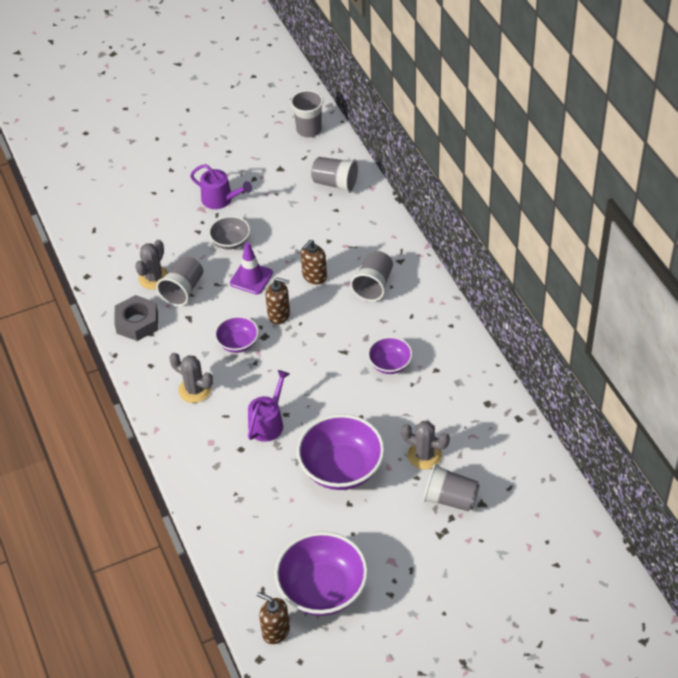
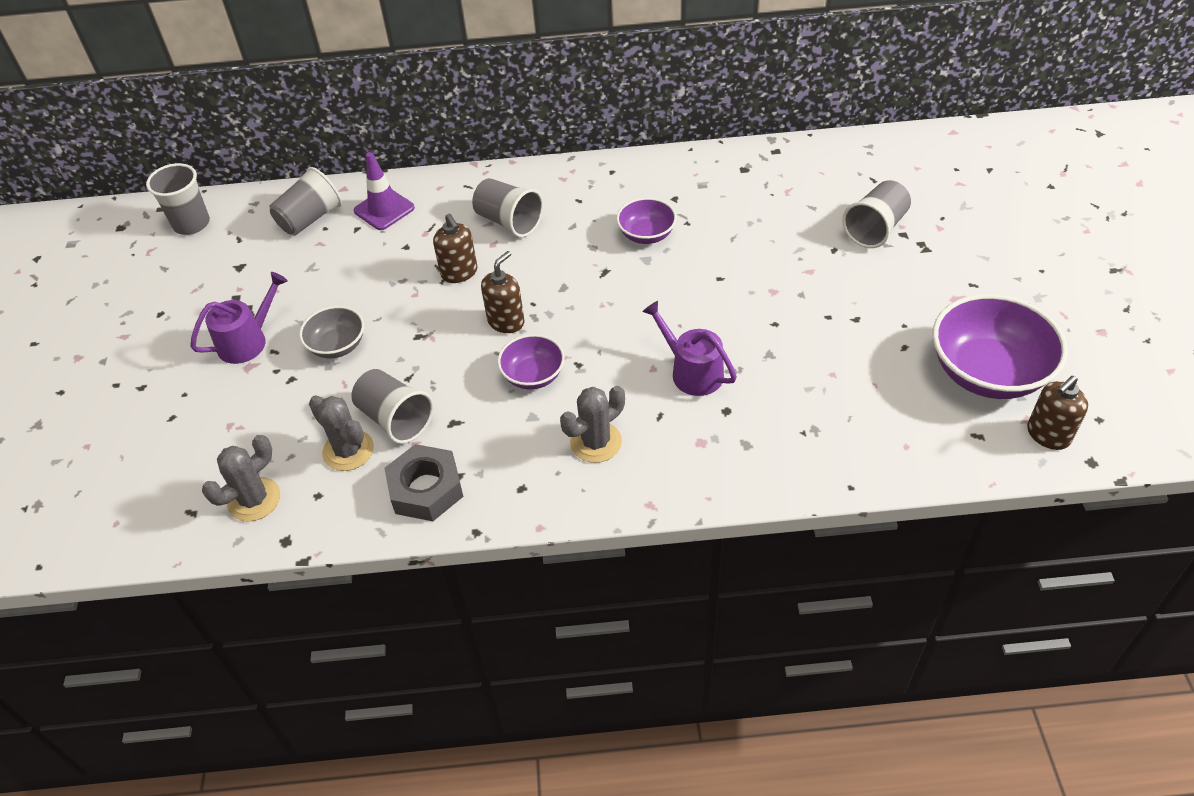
camera: 70 degrees left, 0 degrees up
(251, 278) = (421, 337): purple traffic cone -> purple traffic cone (384, 209)
(341, 468) = (797, 314): purple bowl -> none
(424, 455) = (802, 236): grey cactus -> grey cactus (254, 499)

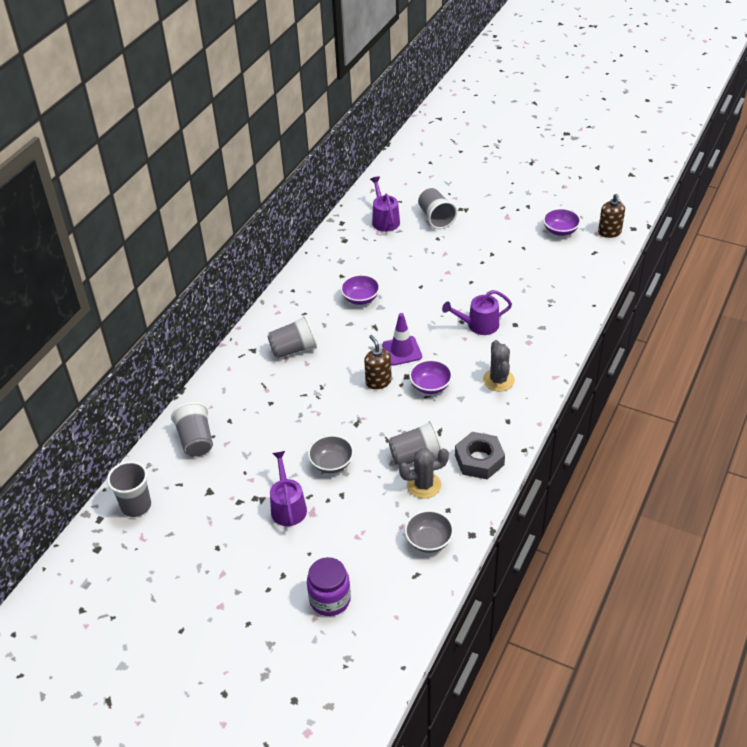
camera: 60 degrees left, 5 degrees down
(120, 446) = (330, 599): none -> purple jar
(254, 499) = (429, 541): grey cactus -> grey bowl
(384, 209) = (224, 401): purple traffic cone -> purple traffic cone (402, 351)
(459, 273) = (318, 387): brown soap dispenser -> none
(820, 184) = (384, 220): none -> purple watering can
(987, 372) = (560, 231): purple bowl -> purple bowl, size x0.54

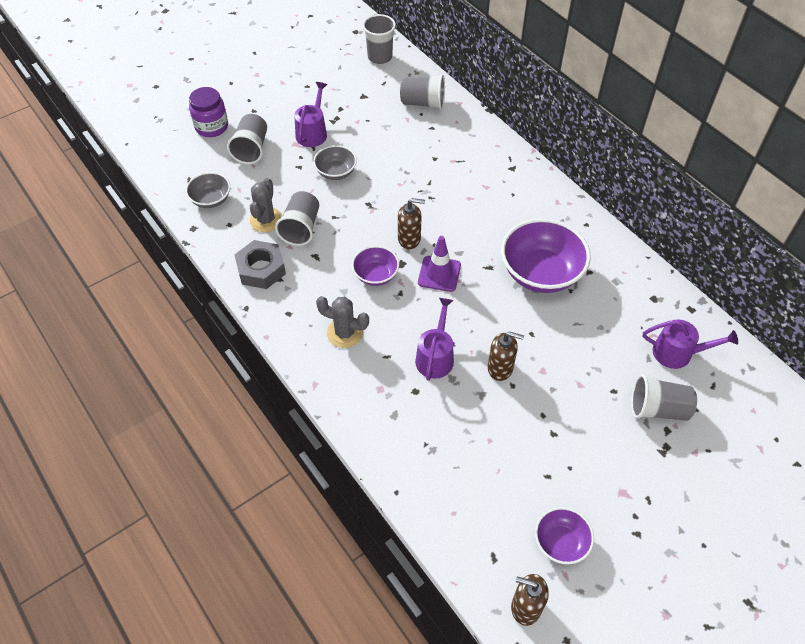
camera: 115 degrees right, 10 degrees up
(288, 507) = (312, 132): purple watering can -> purple watering can turned 90 degrees counterclockwise
(293, 349) = (495, 195): grey cup -> grey cup (251, 149)
(360, 298) = (540, 273): purple bowl -> purple bowl, size x1.85
(462, 291) = (500, 368): none -> brown soap dispenser

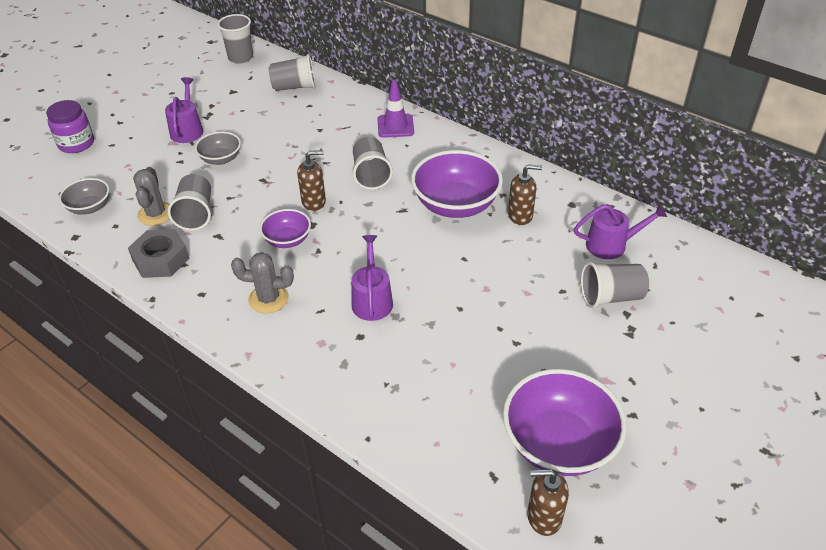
camera: 15 degrees left, 10 degrees down
(251, 149) = (124, 155): grey cup -> grey cup (371, 175)
(439, 274) = (353, 226): purple traffic cone -> purple traffic cone (395, 126)
(500, 368) = (442, 295): brown soap dispenser -> brown soap dispenser (520, 215)
(560, 542) = (558, 443): purple bowl -> purple bowl, size x1.85

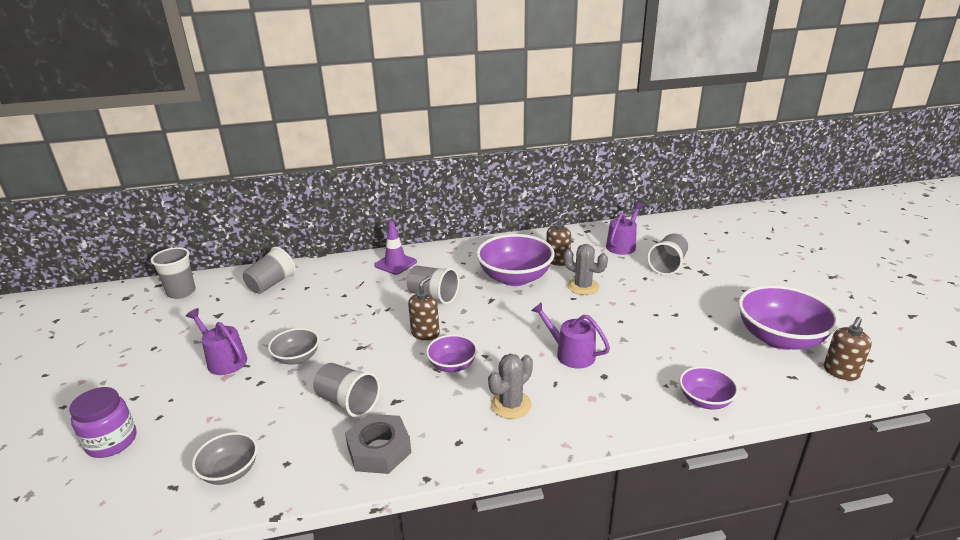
camera: 50 degrees left, 15 degrees down
(156, 214) = (311, 428): grey cactus -> grey cactus (583, 286)
(387, 421) = (705, 400): none -> purple bowl

